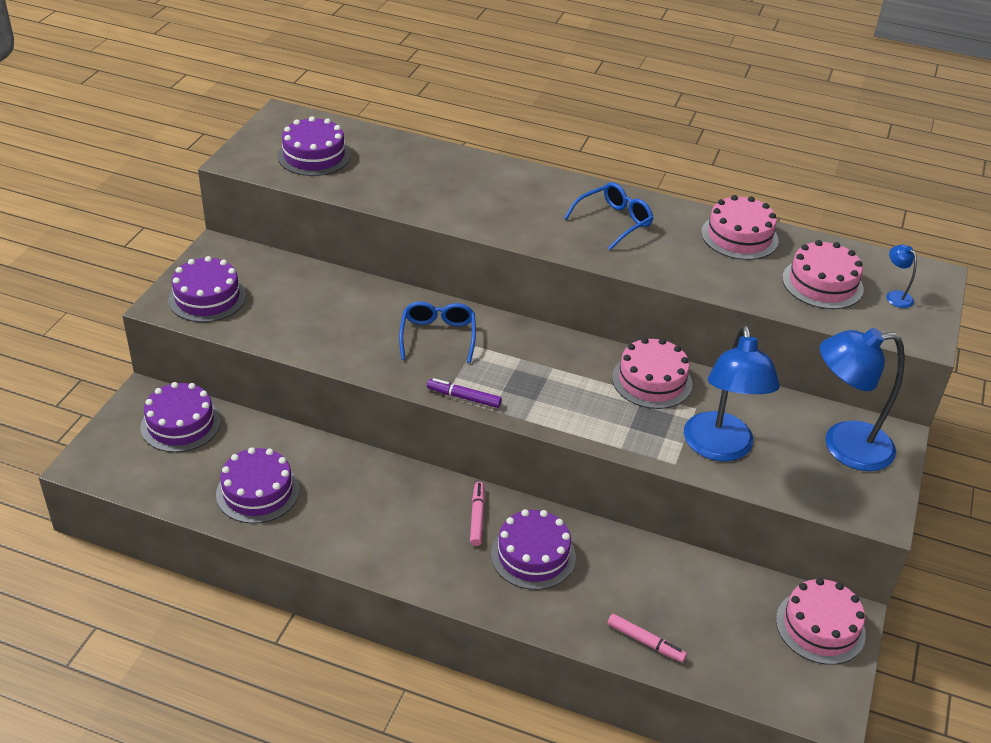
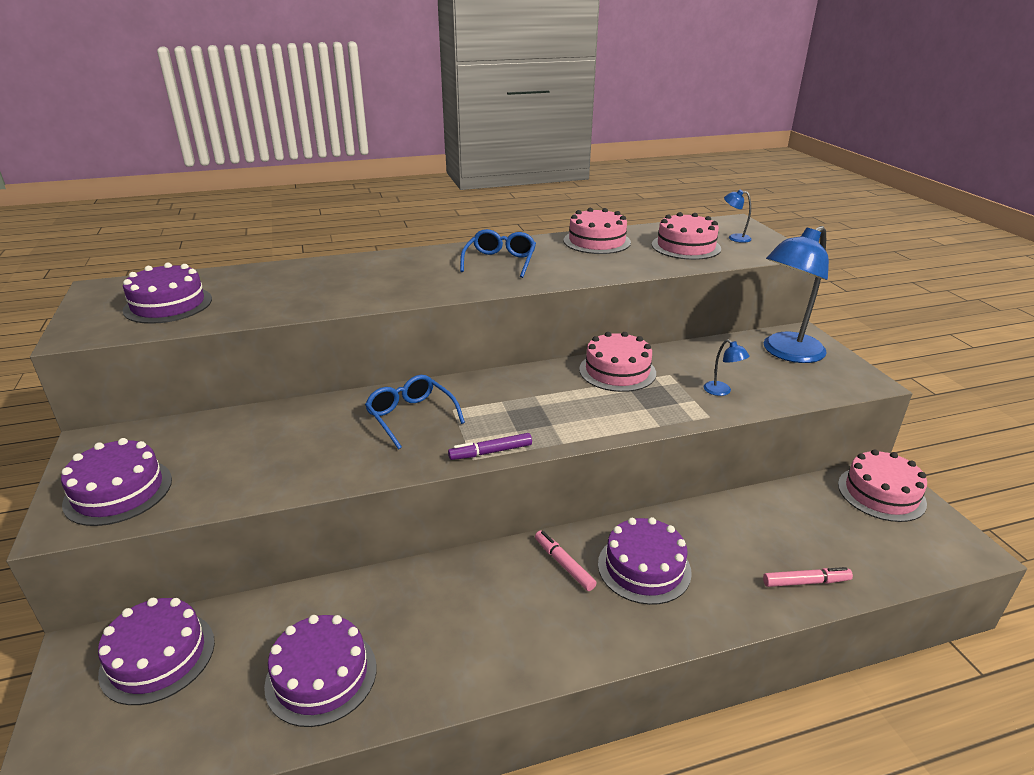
camera: 35 degrees left, 10 degrees down
(720, 448) = (721, 391): blue lamp -> blue lamp, size x0.40

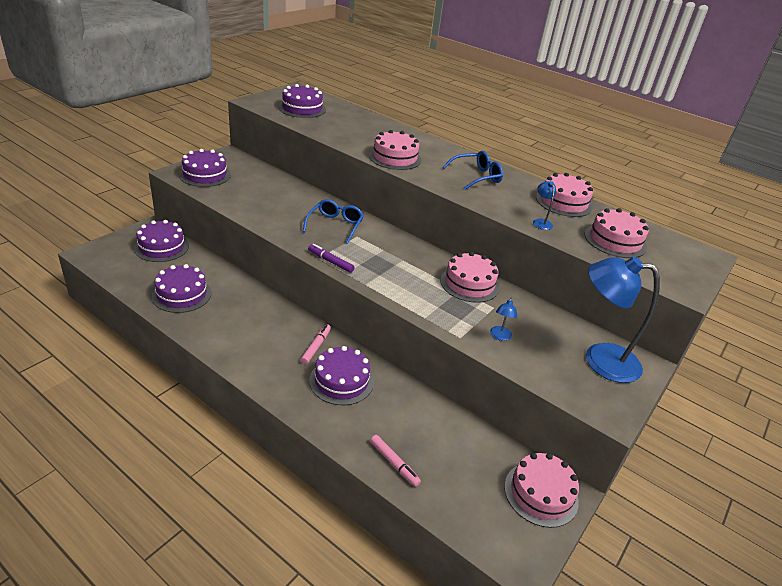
camera: 50 degrees right, 5 degrees up
(400, 290) = (395, 157): none -> pink cake
(734, 238) = (671, 260): blue lamp -> blue lamp (540, 222)

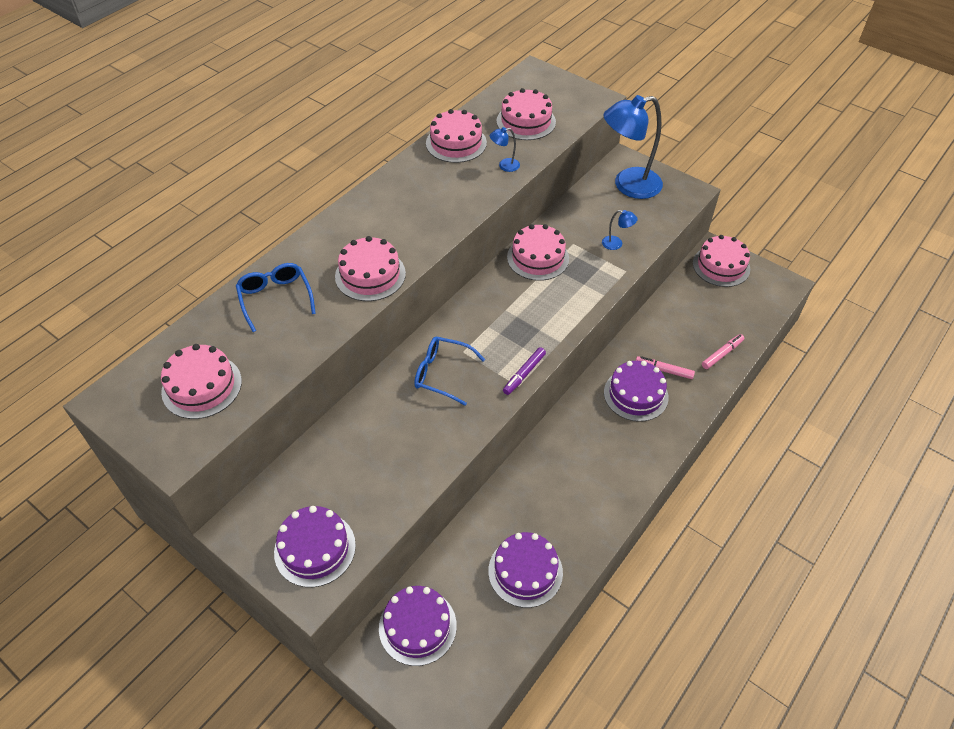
camera: 85 degrees left, 15 degrees up
(302, 108) = (202, 386): purple cake -> pink cake
(316, 347) = (591, 419): pink marker -> pink marker (664, 370)
(477, 176) = (409, 203): blue glasses -> blue glasses (275, 298)
(600, 360) = (628, 185): blue lamp -> blue lamp turned 60 degrees clockwise

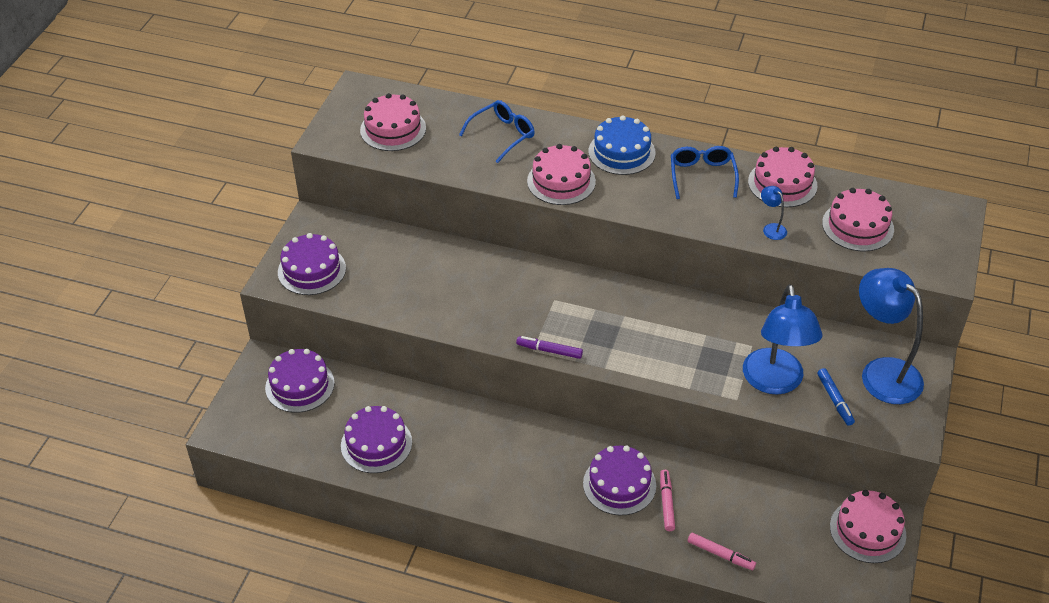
camera: 70 degrees right, 5 degrees down
(357, 223) = (621, 152): none -> blue cake
(442, 374) = (520, 292): blue glasses -> blue glasses (702, 176)
(538, 258) = (712, 322): pink cake -> none
(616, 244) = (774, 382): blue lamp -> blue lamp, size x2.47
(646, 218) = (834, 400): none -> blue marker

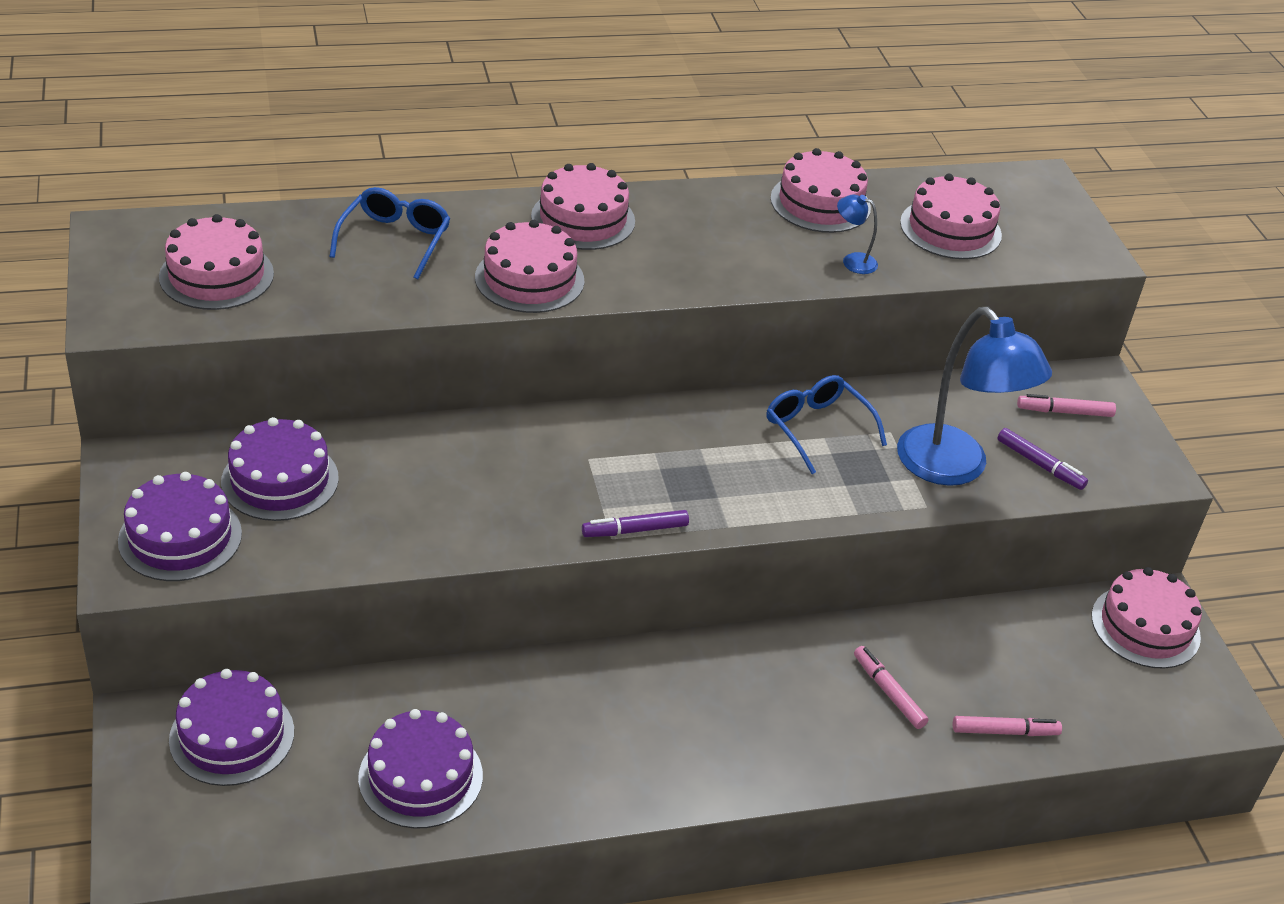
camera: 35 degrees left, 5 degrees down
(619, 484) = (810, 692): purple cake -> purple cake (280, 480)
(621, 152) = (583, 219): blue cake -> pink cake
(702, 176) = (713, 220): blue glasses -> blue glasses (817, 428)
(834, 400) = (1040, 465): blue marker -> purple marker
(882, 372) = (1064, 412): blue lamp -> pink marker

